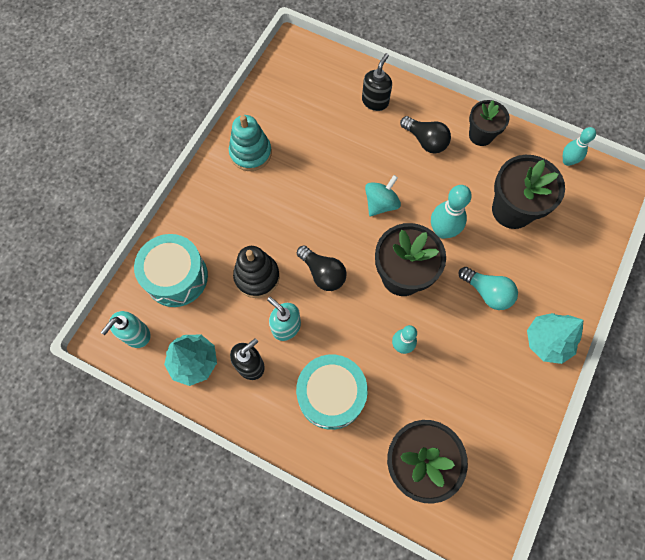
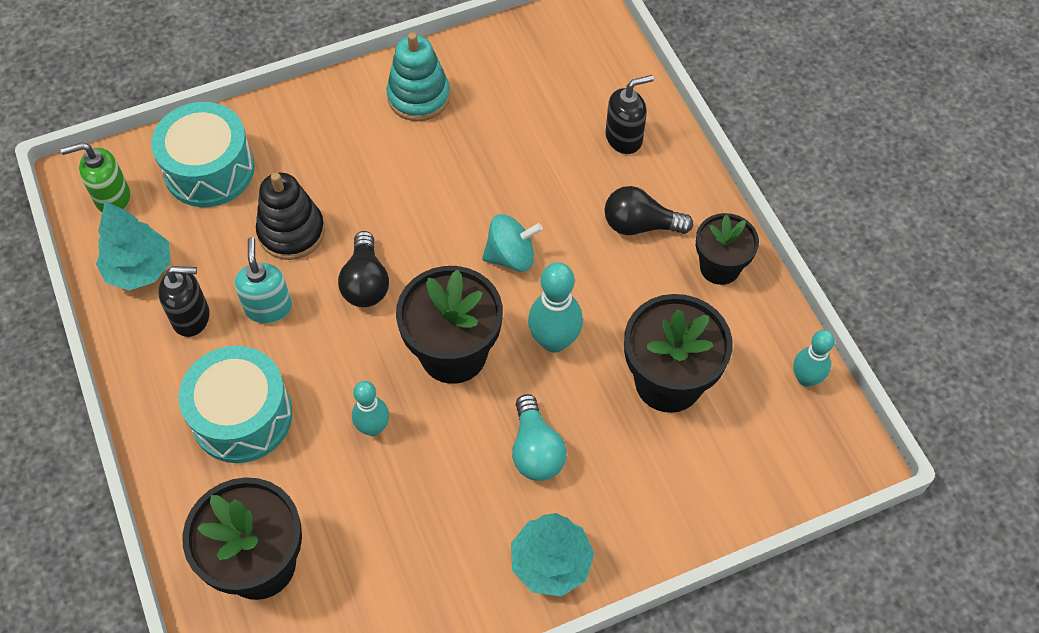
camera: 40 degrees right, 10 degrees down
(136, 335) = (112, 198): turquoise soap dispenser -> green soap dispenser
(425, 141) = (640, 225): black light bulb -> black light bulb turned 105 degrees clockwise

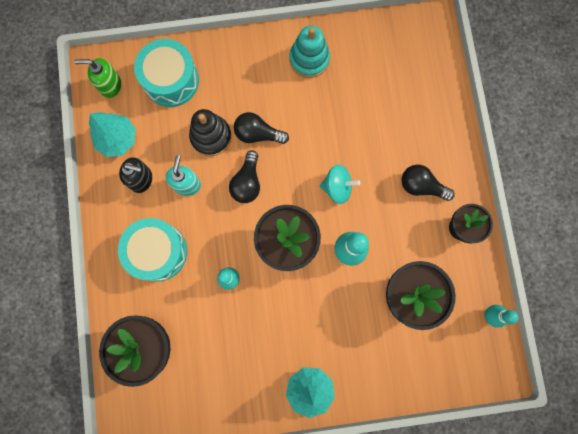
camera: 15 degrees right, 20 degrees up
(365, 212) = (258, 134): none -> black light bulb
(535, 450) = (319, 318): turquoise light bulb -> none
(624, 138) = (429, 122): black soap dispenser -> none

